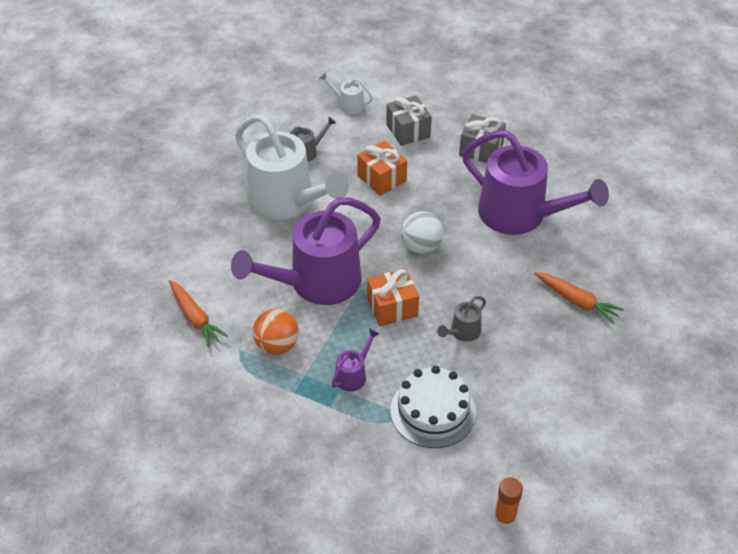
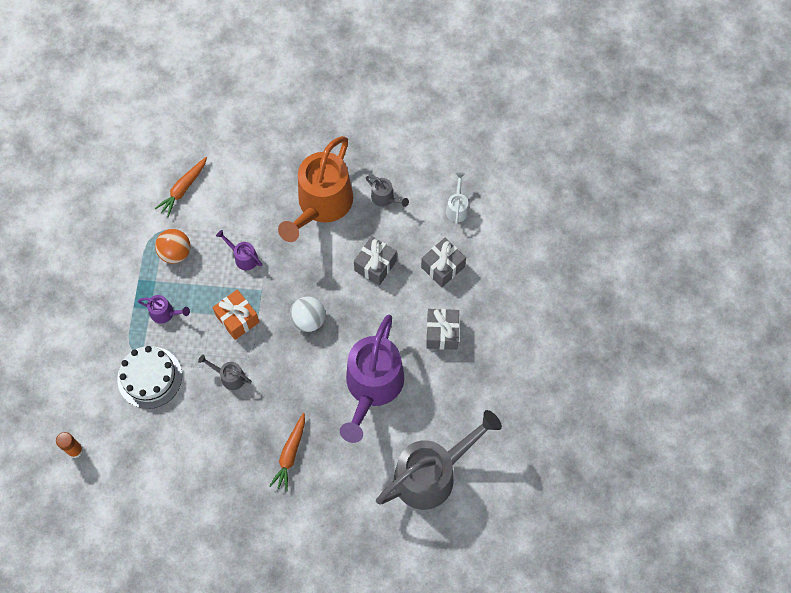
camera: 70 degrees right, 20 degrees up
(287, 202) = (321, 205): white watering can -> orange watering can
(316, 283) = (243, 257): purple watering can -> purple watering can, size x0.41
(381, 178) = (375, 265): orange gift -> grey gift
(632, 195) = (432, 473): none -> grey watering can

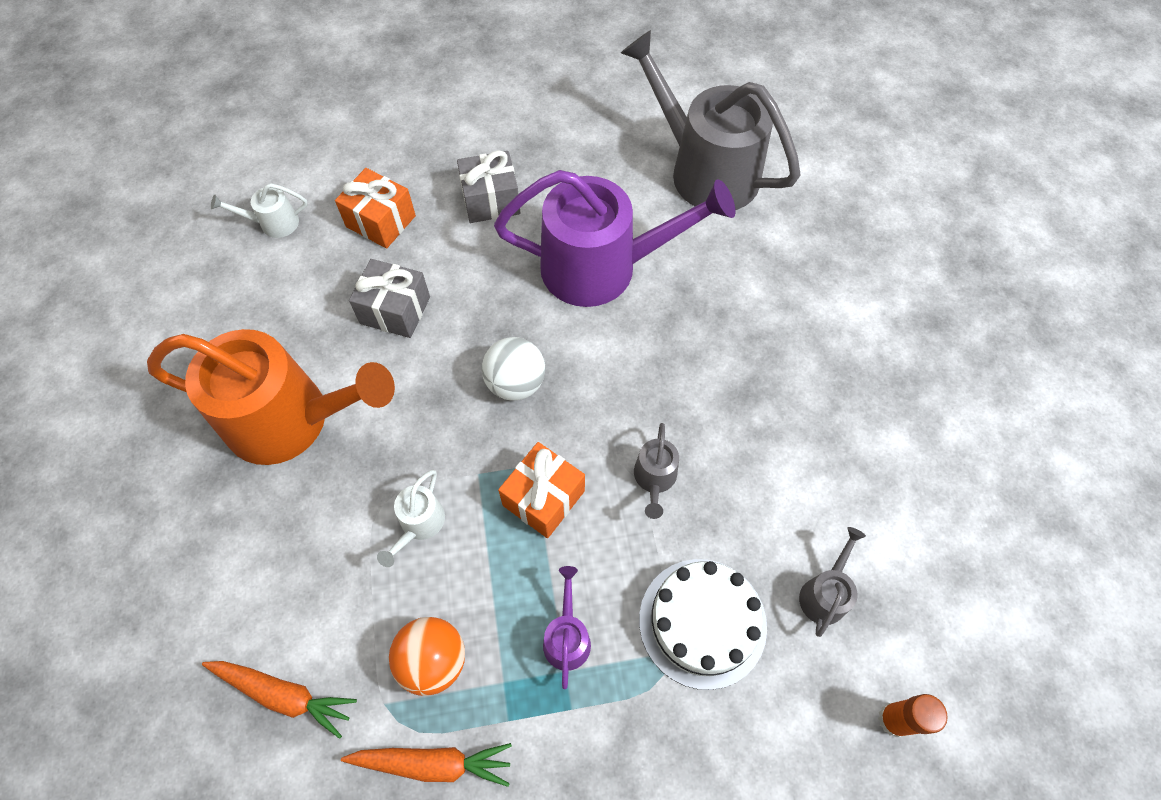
camera: 105 degrees left, 5 degrees down
(243, 257) = (419, 525): purple watering can -> white watering can
(290, 454) = (749, 350): orange carrot -> orange carrot (433, 763)
(385, 198) = (266, 325): grey watering can -> grey watering can (825, 593)
(442, 267) = (381, 221): grey gift -> orange gift

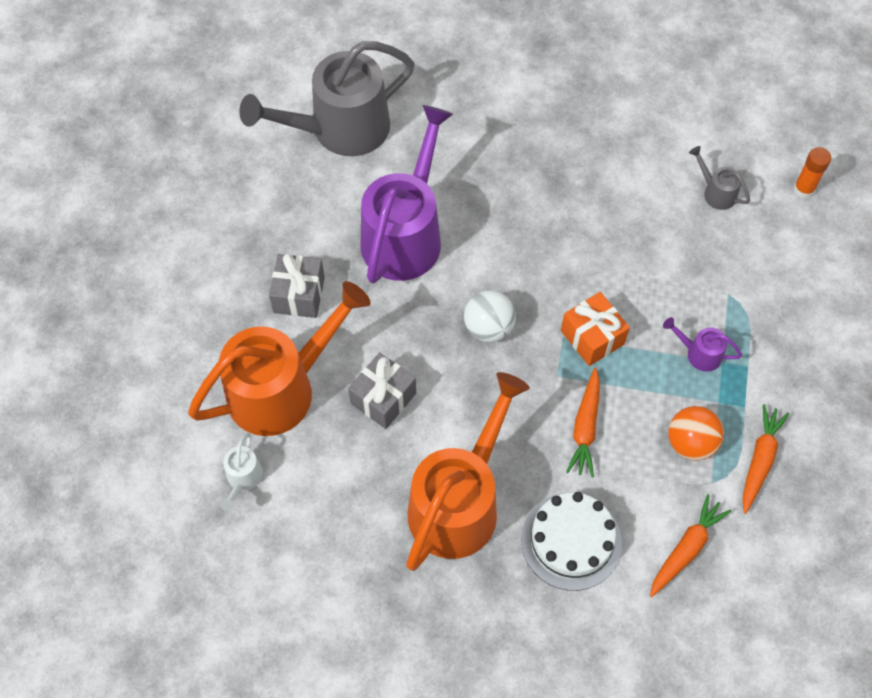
camera: 70 degrees left, 0 degrees up
(381, 221) = (282, 388): orange gift -> orange watering can
(419, 525) = (585, 427): white watering can -> orange carrot
(654, 479) = (602, 261): grey watering can -> none
(702, 622) = (713, 269): white cake -> white cake (571, 541)

